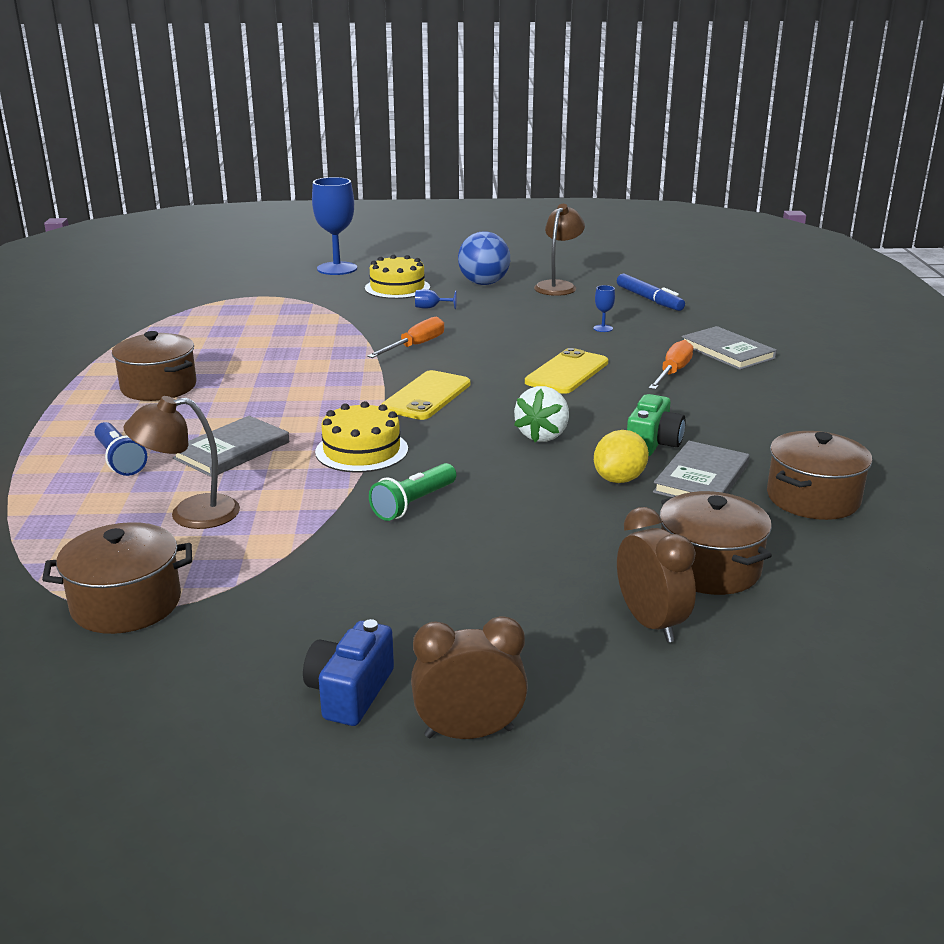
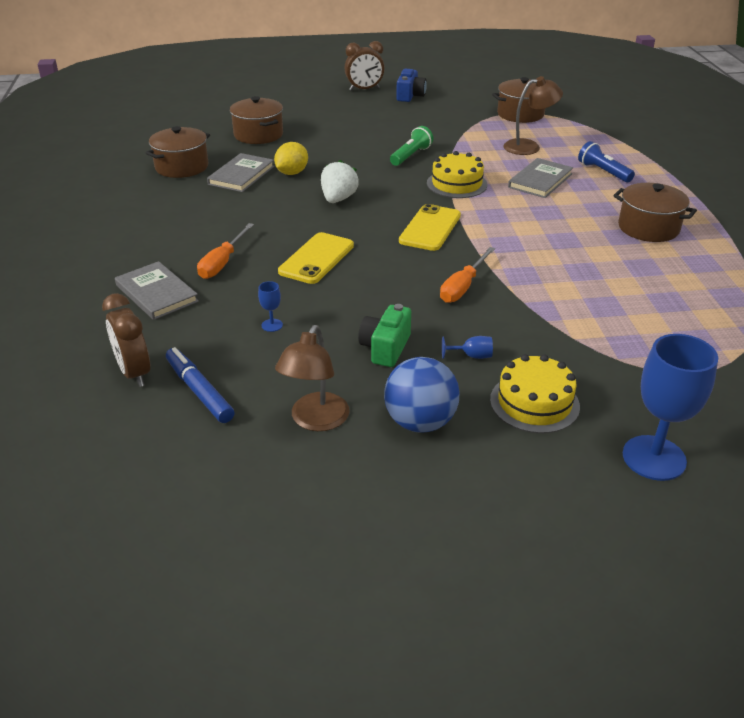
camera: 175 degrees right, 10 degrees up
(651, 623) = (292, 116): brown clock -> brown clock (134, 373)
(653, 443) = (263, 196): green camera -> green camera (385, 348)

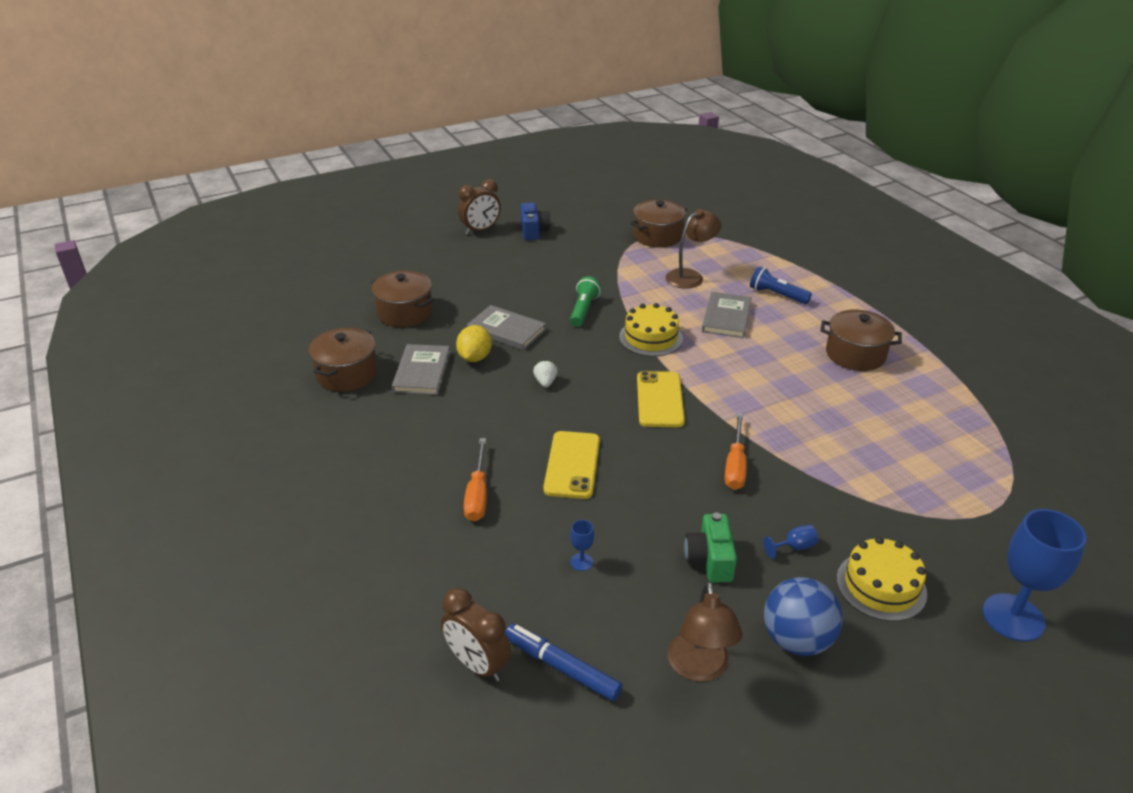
camera: 20 degrees left, 0 degrees up
(156, 293) = (432, 553): grey book -> grey book (506, 330)
(338, 199) = (545, 382): white strawberry -> white strawberry, size x0.58

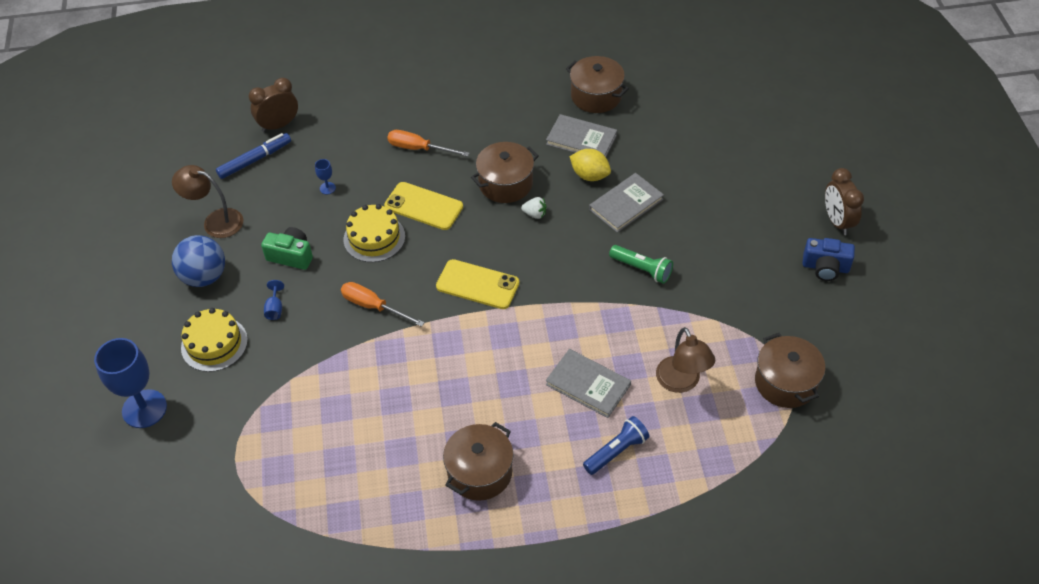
camera: 110 degrees right, 15 degrees up
(405, 313) = (680, 140): brown pot -> brown pot (505, 183)
(651, 337) = (574, 308): yellow cake -> yellow cake (374, 238)

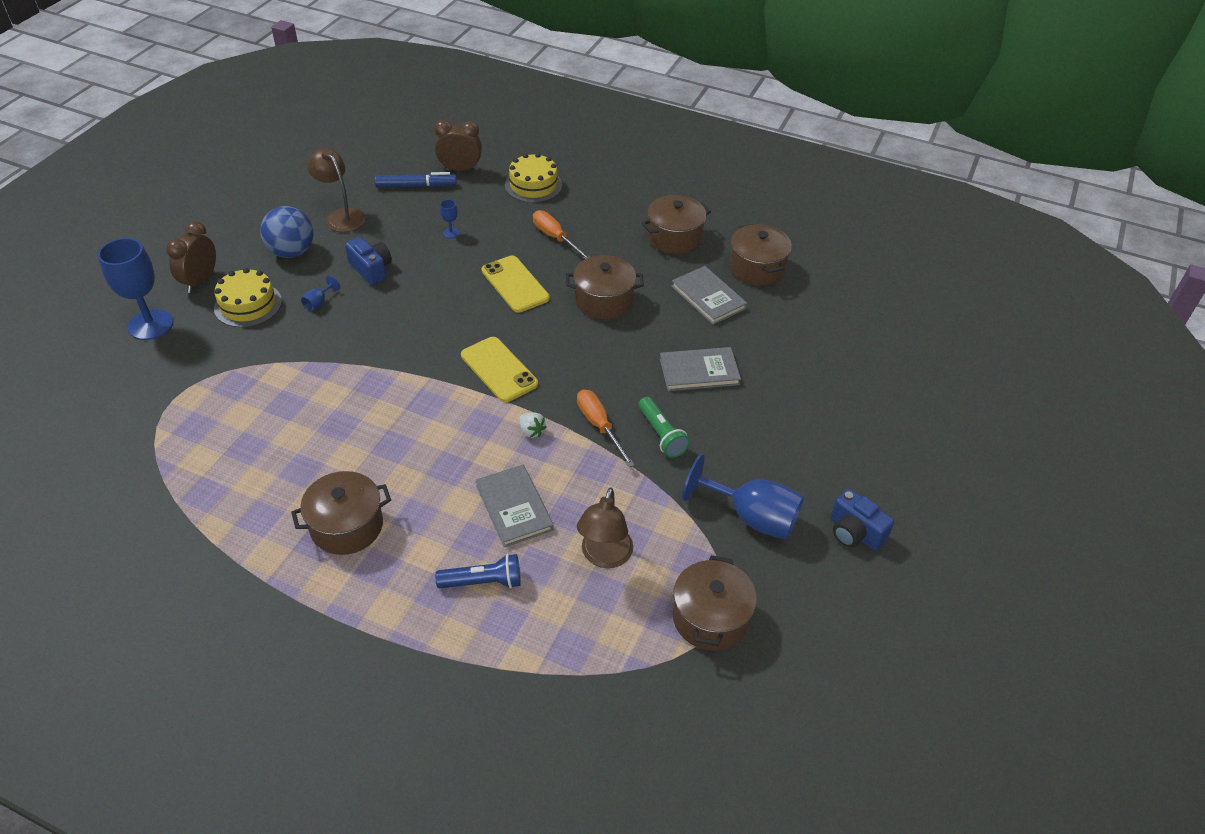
camera: 30 degrees right, 5 degrees down
(291, 256) = (371, 269): green camera -> blue camera
(373, 306) = (396, 341): orange screwdriver -> orange screwdriver (599, 426)
(374, 238) = (450, 288): yellow cake -> yellow cake (533, 185)
(512, 101) = (674, 238): none -> brown pot
(535, 214) = (606, 338): white strawberry -> white strawberry (531, 431)
(589, 175) = (687, 330): yellow lemon -> none
(753, 295) = (752, 517): none -> blue goblet
(837, 221) = (907, 495): brown clock -> brown clock (200, 281)

